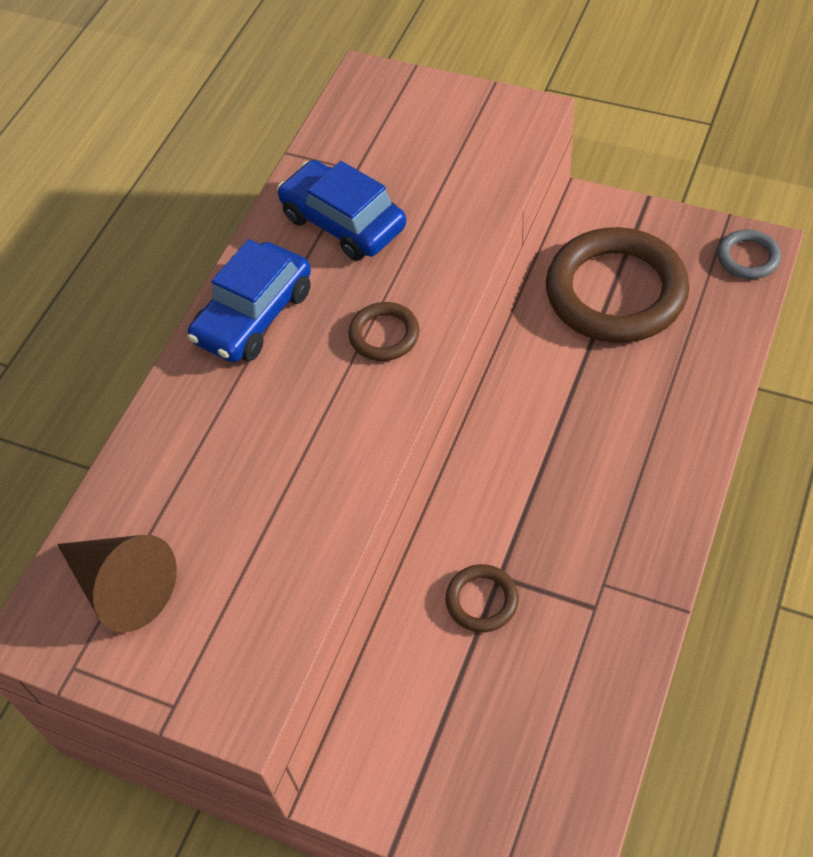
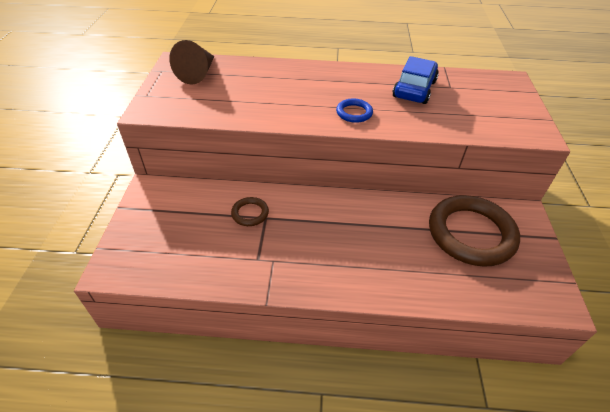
camera: 65 degrees right, 10 degrees down
(254, 316) = (344, 76): blue car -> none
(384, 335) = (354, 113): brown ring -> blue ring
(748, 257) = (546, 298): grey ring -> none

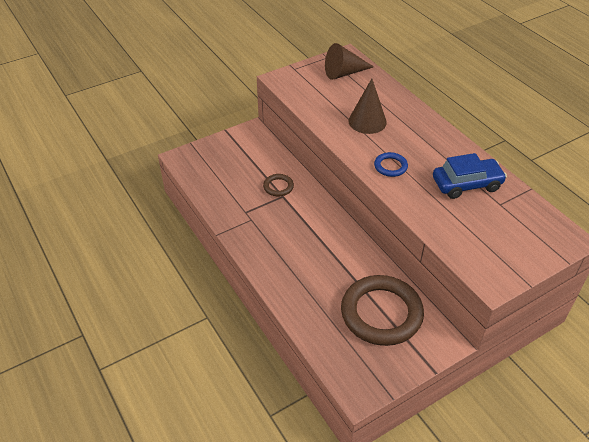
camera: 55 degrees right, 0 degrees up
(280, 95) = (367, 121): none -> brown cone

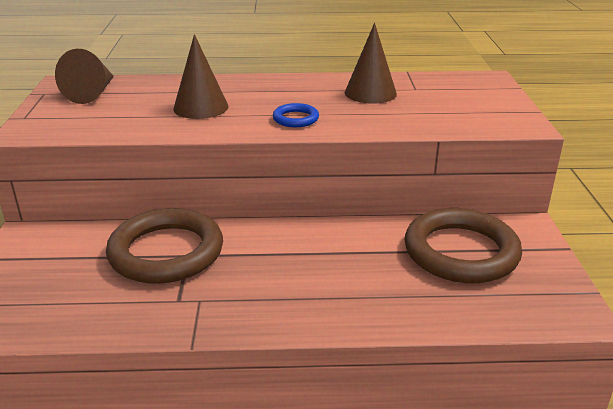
camera: 60 degrees left, 15 degrees down
(278, 187) = (166, 252): brown ring -> brown ring, size x2.26
(466, 184) = (370, 93): blue car -> brown cone

